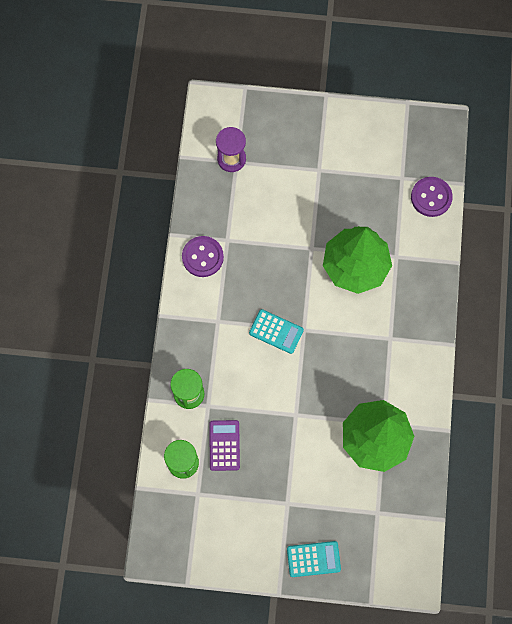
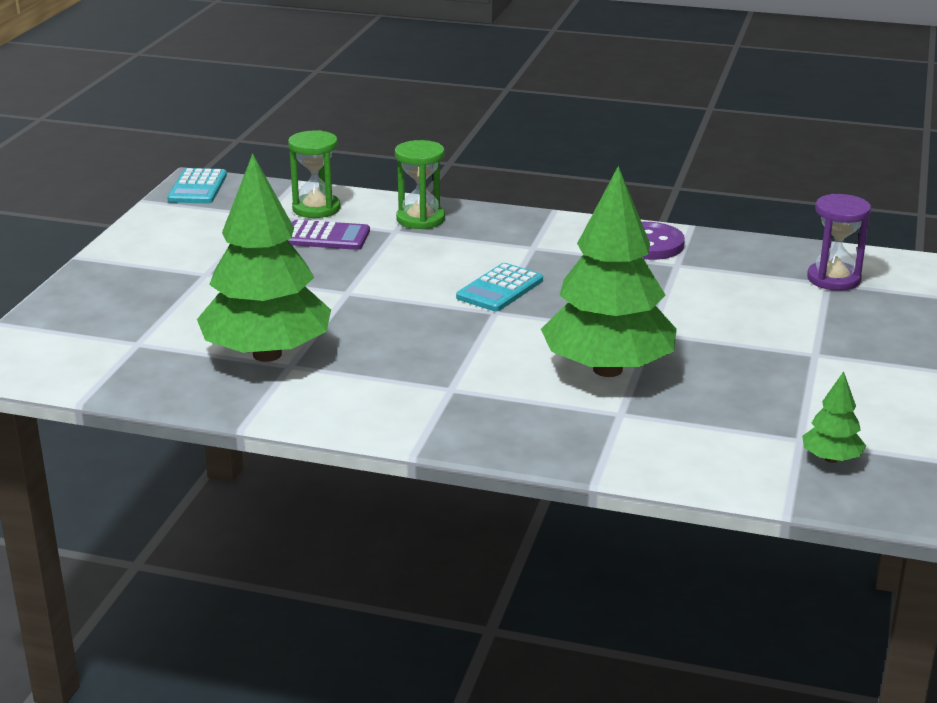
camera: 100 degrees right, 45 degrees down
(313, 559) = (104, 285): turquoise calculator -> turquoise calculator (197, 187)
(415, 165) = (831, 459): none -> green tree
(431, 197) = (753, 468): purple button -> none

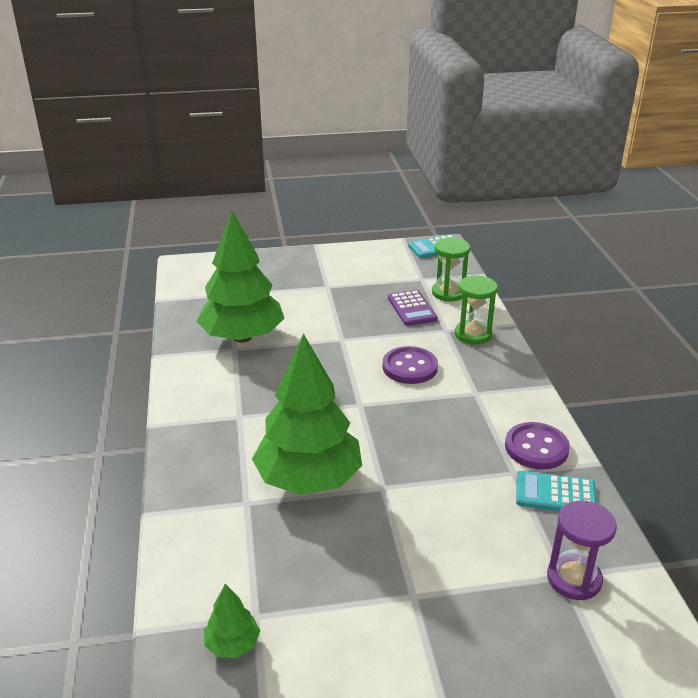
camera: 65 degrees right, 5 degrees up
(450, 268) = (410, 367): none -> purple button
(500, 289) = (396, 397): turquoise calculator -> turquoise calculator (555, 494)

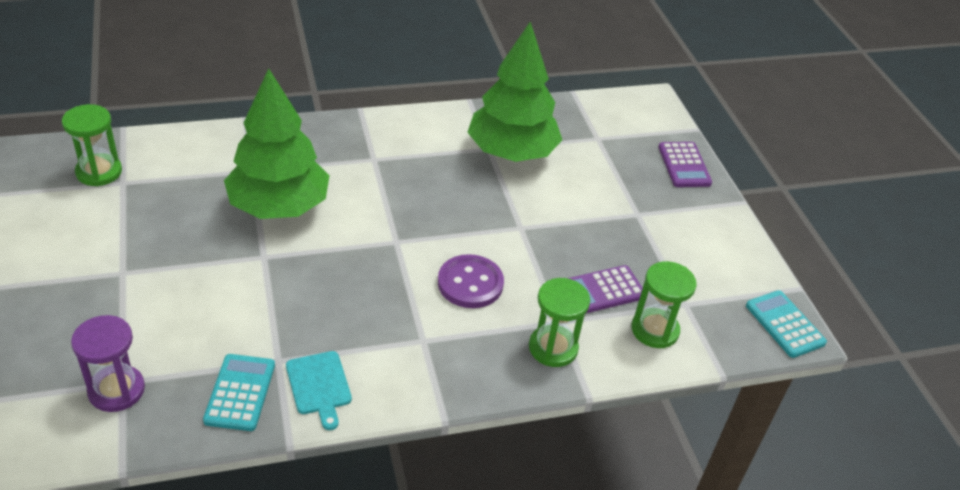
camera: 80 degrees right, 10 degrees up
(232, 644) = (99, 172): green tree -> green hourglass
(271, 261) = (684, 165): none -> purple calculator
(536, 448) = (319, 386): purple button -> turquoise cutting board

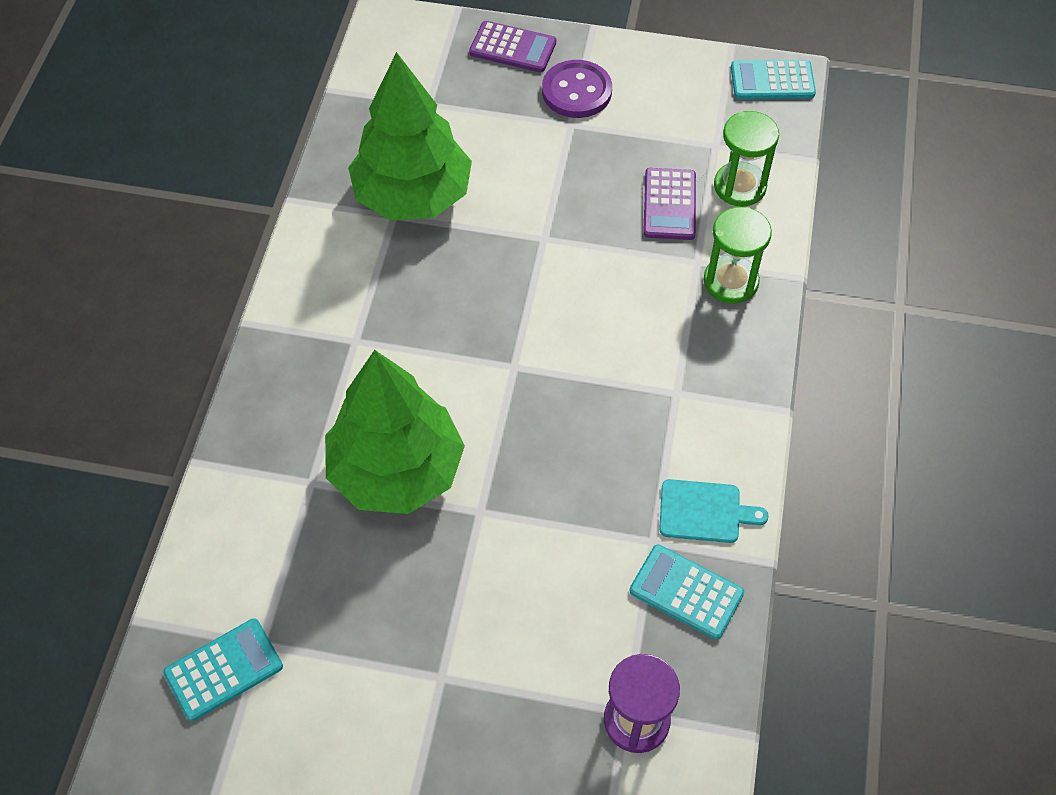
camera: 60 degrees left, 15 degrees up
(99, 172) = (224, 670): green hourglass -> turquoise calculator
(470, 283) = (610, 319): purple button -> purple button (576, 91)

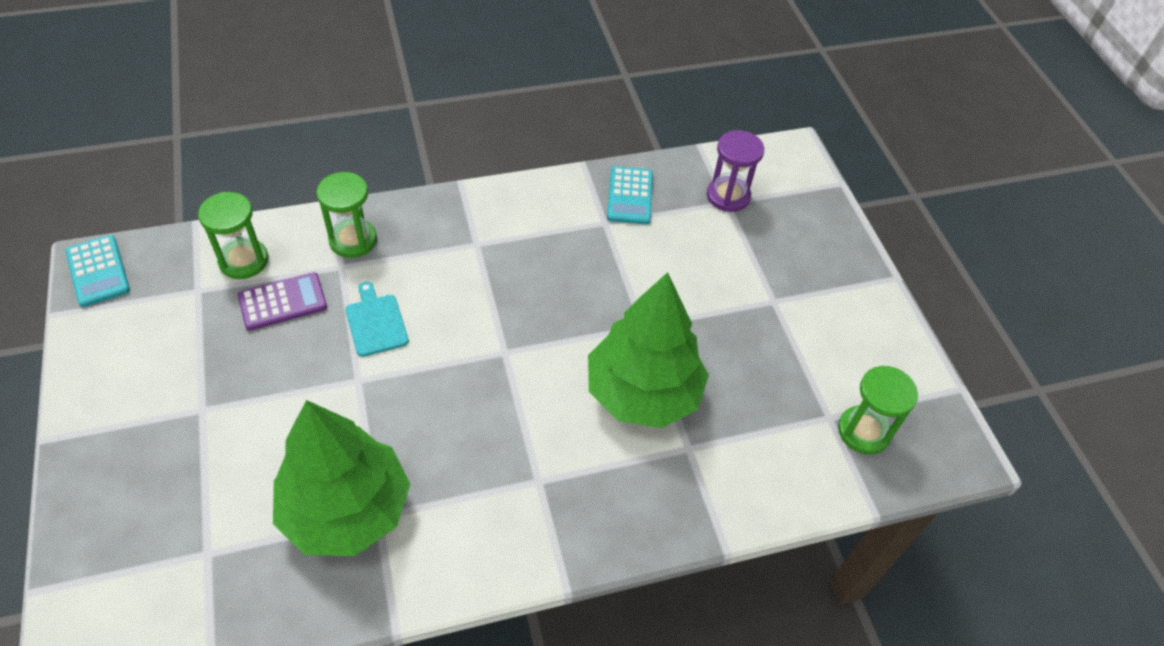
camera: 120 degrees left, 5 degrees down
(224, 670) = (863, 431): turquoise calculator -> green hourglass
(513, 48) = (94, 505): purple calculator -> none
(576, 91) = (151, 420): purple button -> none
(704, 512) = (566, 202): turquoise cutting board -> turquoise cutting board (376, 322)

